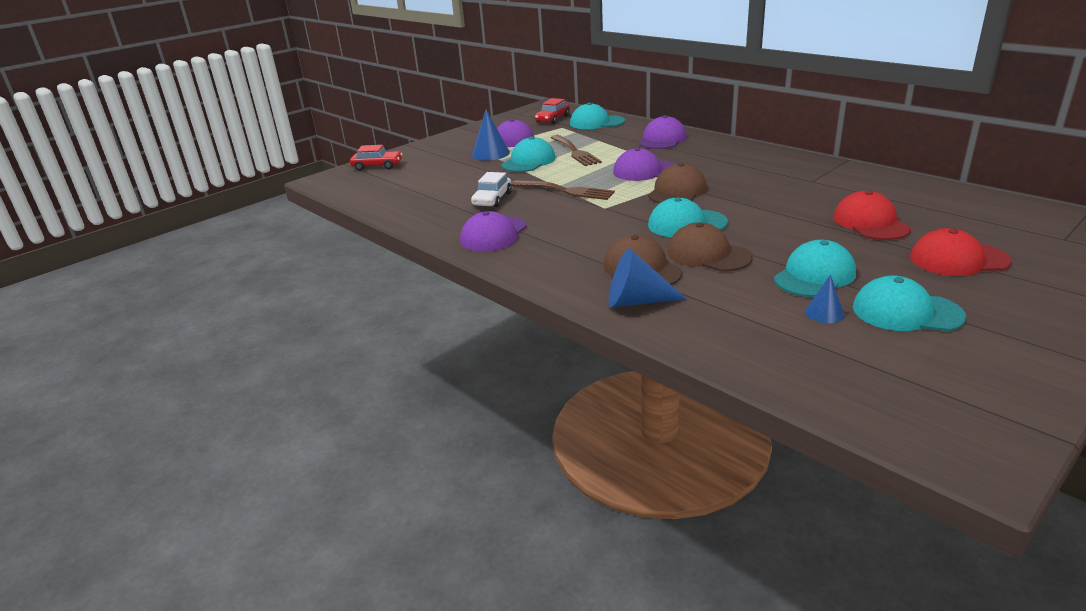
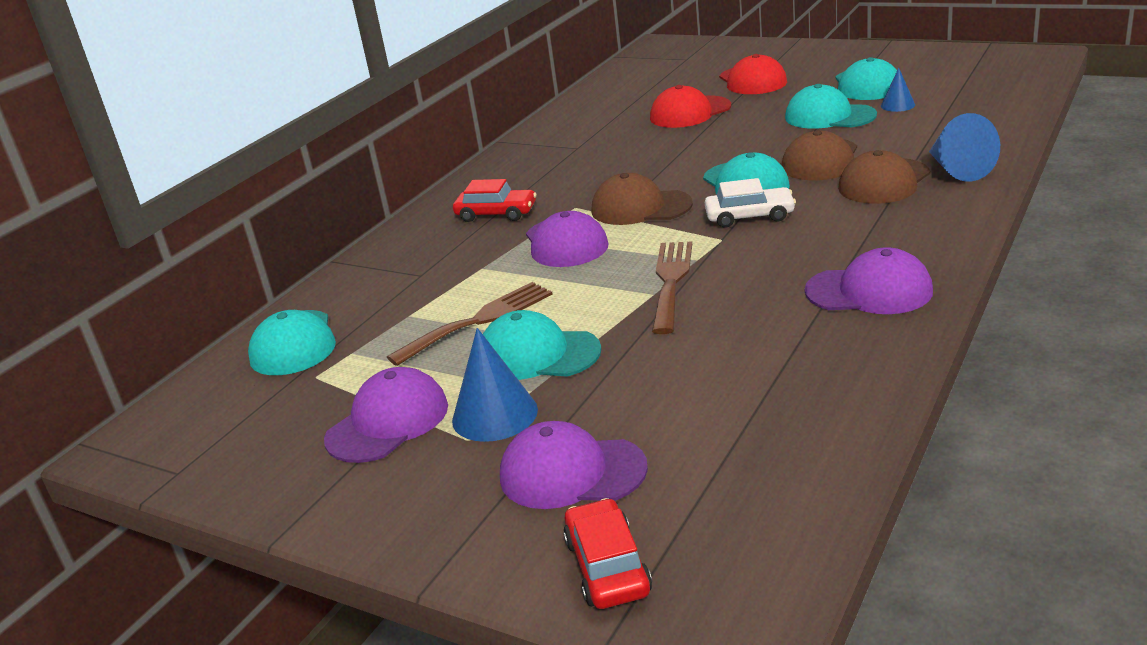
camera: 105 degrees left, 0 degrees up
(492, 199) = (738, 334): white car -> white car (749, 216)
(552, 119) = (247, 405): red car -> red car (496, 213)
(662, 139) = (410, 260): purple cap -> purple cap (572, 472)

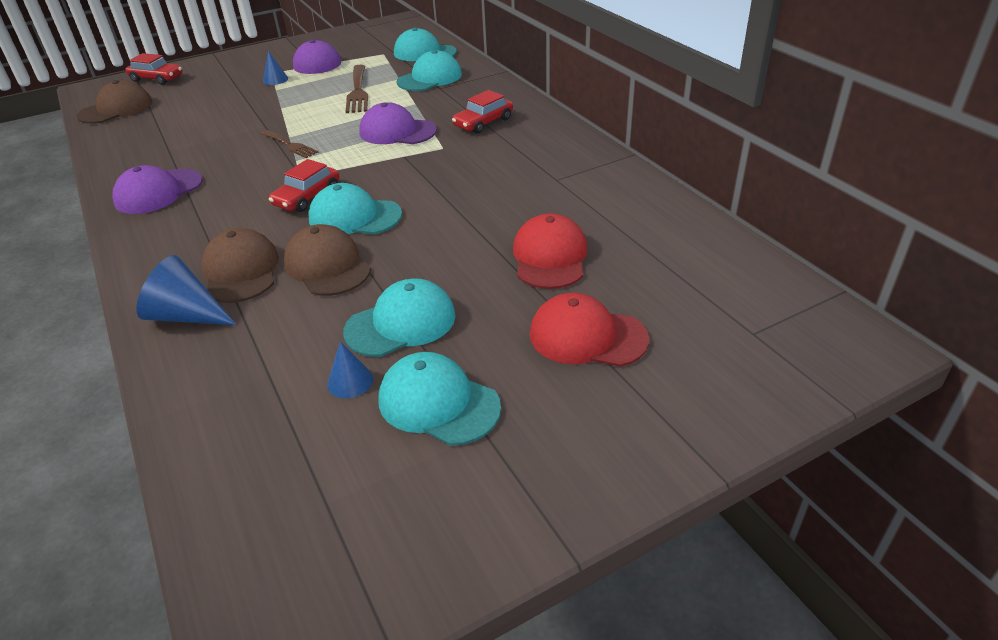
camera: 120 degrees right, 10 degrees up
(494, 415) = (275, 80): blue cone -> blue cone, size x0.58
(538, 354) = (299, 97): turquoise cap -> turquoise cap (430, 78)
(572, 472) = (210, 84): purple cap -> none
(640, 207) = (396, 167): brown cap -> brown cap (116, 109)
(671, 281) = (290, 145): brown fork -> brown fork, size x0.65
(749, 216) = (307, 197): white car -> red car

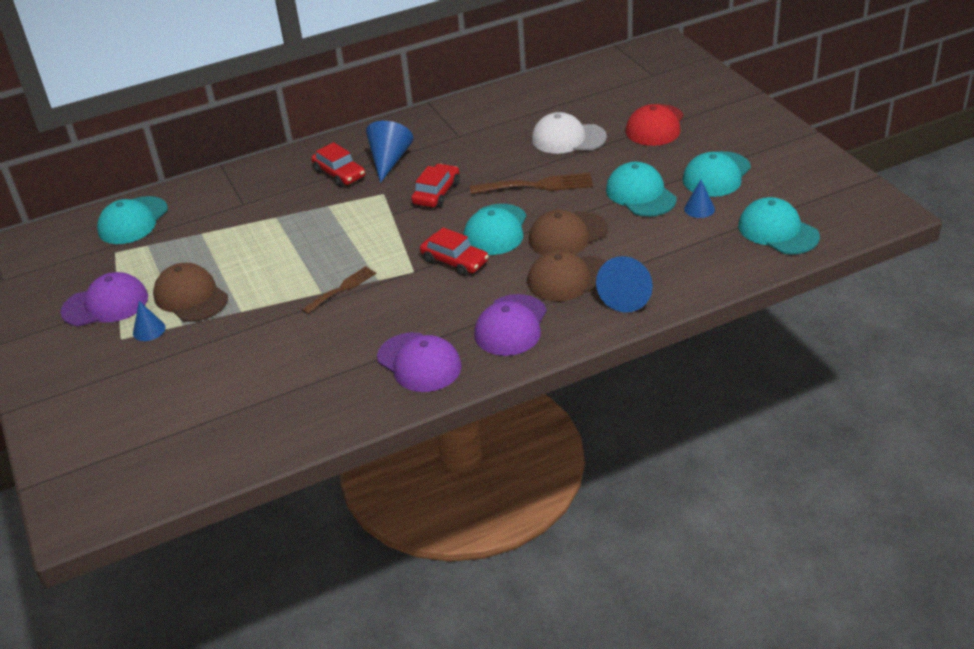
camera: 85 degrees left, 0 degrees up
(116, 109) = (171, 464): brown cap -> brown cap (191, 297)
(157, 79) = (76, 450): red car -> red car (436, 193)
(358, 91) = (223, 258): brown fork -> brown fork (537, 185)
(397, 131) = (338, 222): purple cap -> purple cap (511, 325)
(430, 78) = (213, 212): turquoise cap -> turquoise cap (778, 231)
(505, 144) = (389, 160): none -> blue cone
(550, 257) = (568, 138): red cap -> white cap

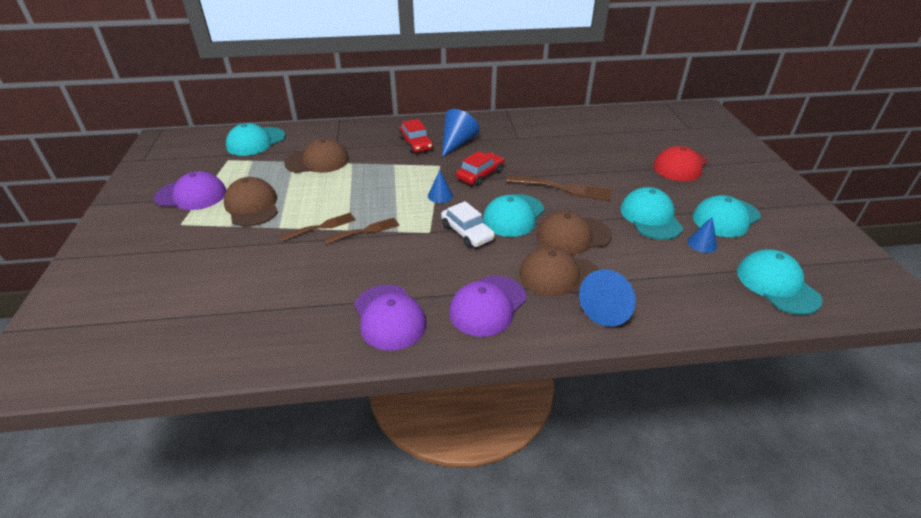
camera: 15 degrees right, 0 degrees up
(149, 330) = (204, 223): blue cone -> blue cone (440, 195)
(231, 225) = (317, 161): none -> brown cap
(290, 297) = (322, 226): none -> brown fork
(454, 261) = (467, 232): red car -> white car
(568, 138) = (603, 158): white cap -> none

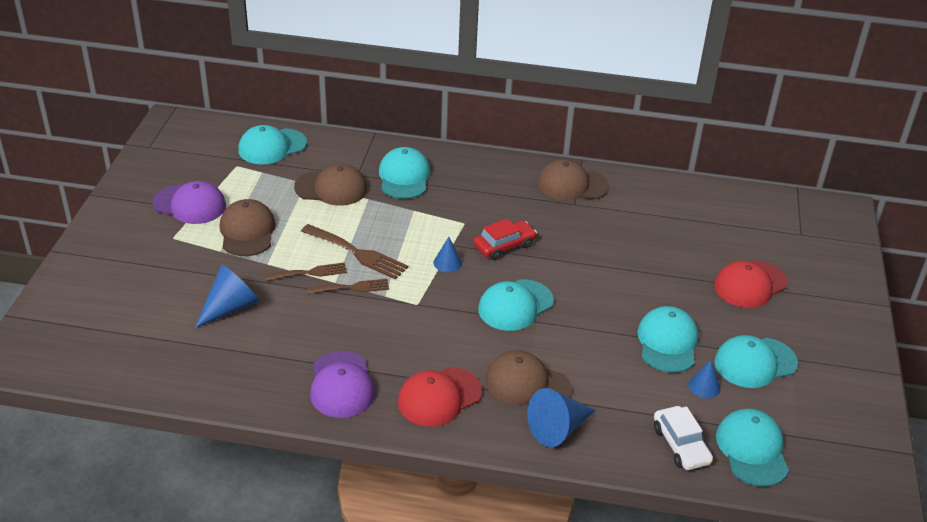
camera: 15 degrees right, 0 degrees up
(376, 143) = (404, 177): none -> turquoise cap
(416, 144) = (450, 187): red car -> none
(457, 143) = (498, 196): blue cone -> blue cone (230, 307)
(467, 232) = (456, 314): white car -> white car (681, 445)
(487, 306) = (439, 397): purple cap -> red cap
(564, 188) = (590, 284): brown fork -> brown fork (358, 253)
(573, 236) = (567, 344): brown cap -> brown cap (572, 185)

